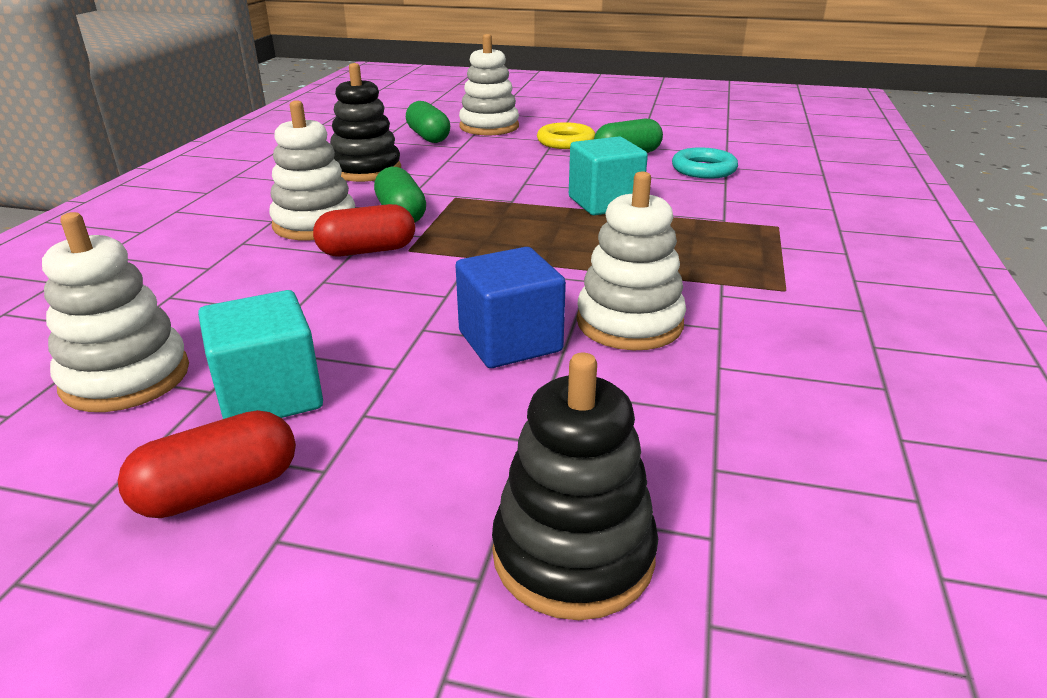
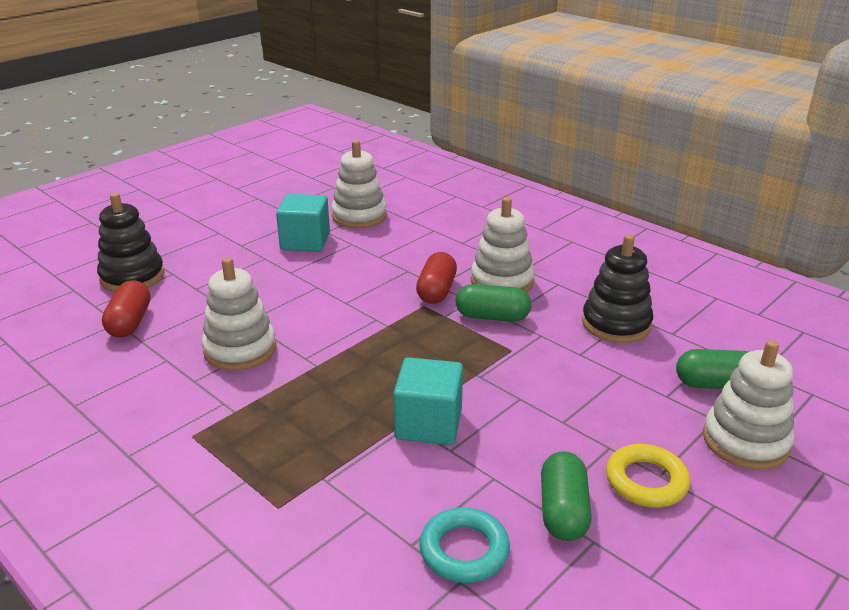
camera: 120 degrees right, 0 degrees up
(219, 490) = (257, 226): red capsule -> red capsule (130, 322)
(510, 341) = (272, 306): blue cube -> none

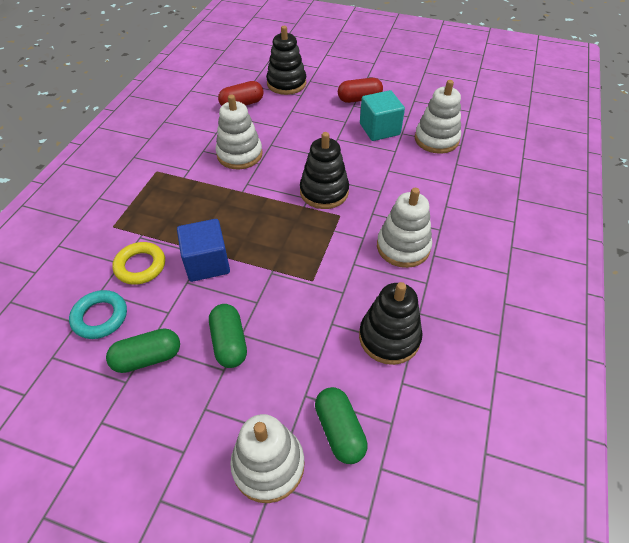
camera: 65 degrees right, 20 degrees up
(376, 305) = (324, 192): none -> black stacking toy
(428, 424) = (207, 263): turquoise cube -> blue cube
(436, 291) = (363, 215): red capsule -> red capsule (359, 99)
(492, 317) = (349, 256): green capsule -> green capsule (229, 343)
(646, 481) = (194, 401): yellow ring -> yellow ring (140, 266)

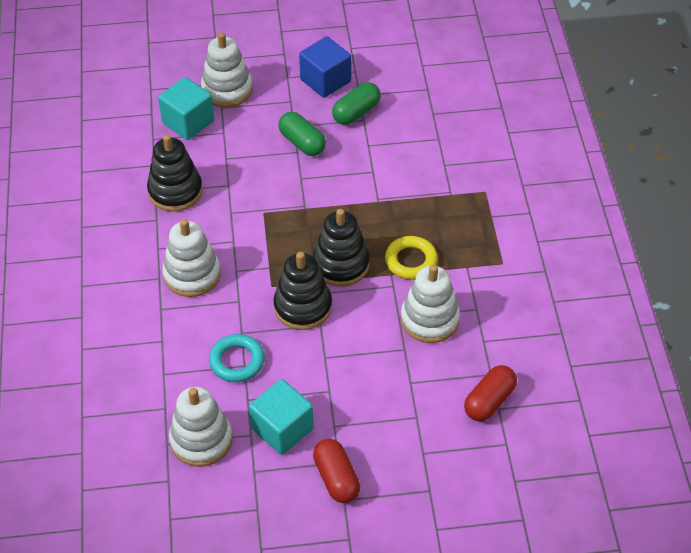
camera: 155 degrees right, 0 degrees up
(100, 317) = (418, 123): turquoise ring -> turquoise ring (237, 361)
(140, 266) = (424, 168): yellow ring -> yellow ring (411, 261)
(207, 263) = (368, 192): blue cube -> blue cube (325, 80)
(286, 83) = (458, 469): black stacking toy -> black stacking toy (341, 264)
(339, 430) = (188, 122): green capsule -> turquoise cube
(359, 99) = (336, 478): red capsule -> red capsule turned 75 degrees counterclockwise

